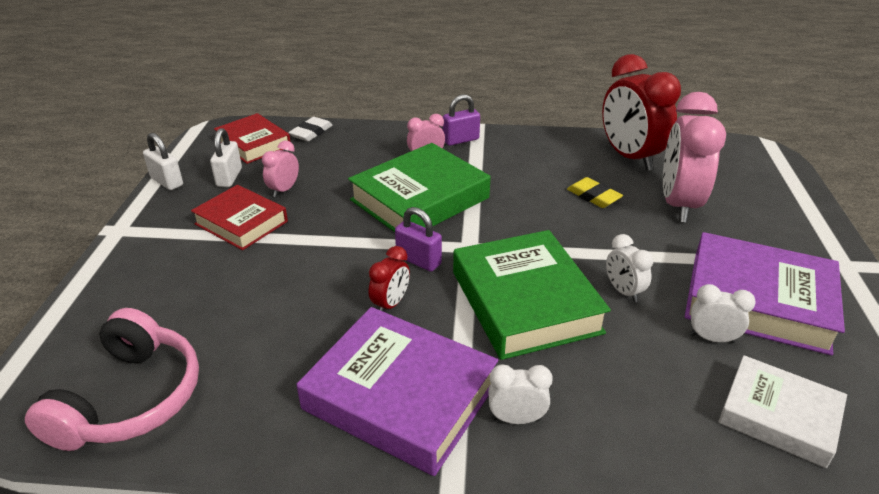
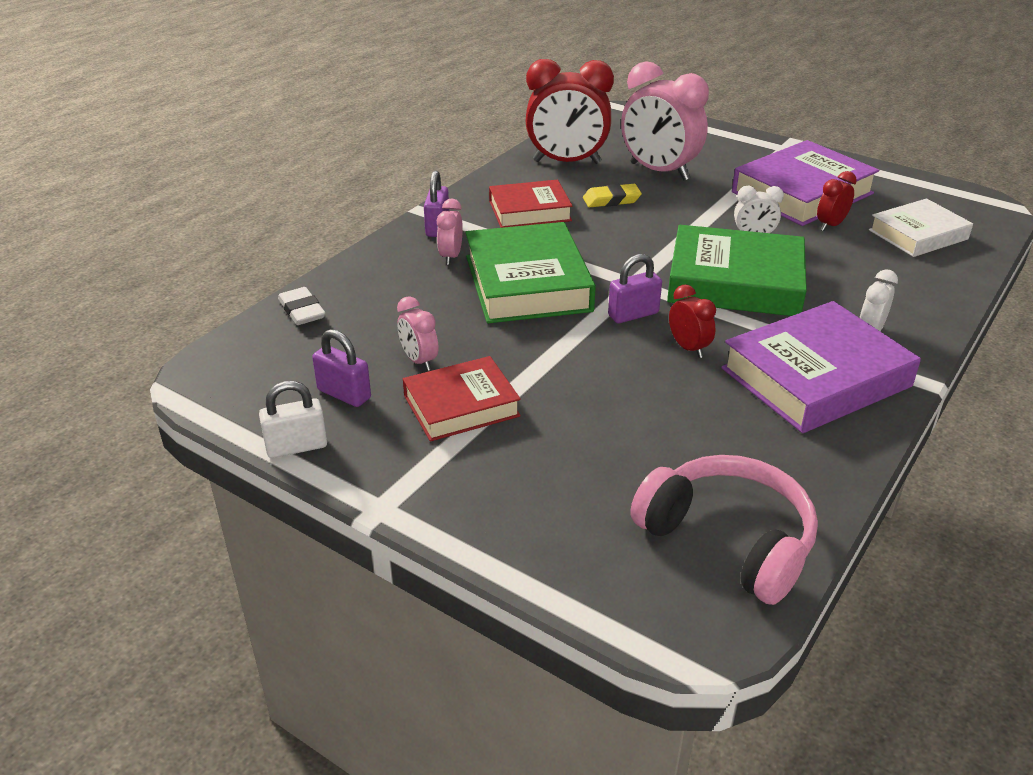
camera: 60 degrees left, 0 degrees up
(229, 177) = (344, 394): white padlock -> purple padlock
(253, 144) = (277, 358): red book -> red book (530, 211)
(712, 338) = (830, 225): white clock -> red clock

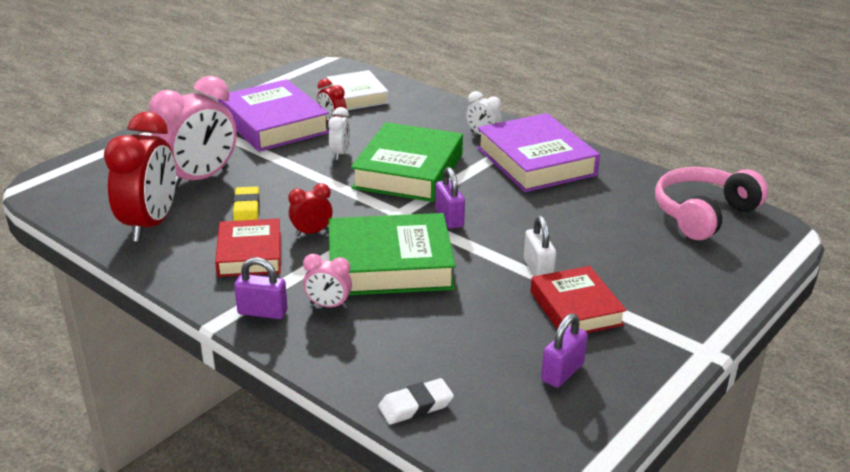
camera: 85 degrees left, 5 degrees down
(296, 447) = (640, 399): white padlock -> white padlock (538, 270)
(419, 361) = (511, 329): pink clock -> none
(688, 348) = (498, 201): red clock -> red clock (311, 232)

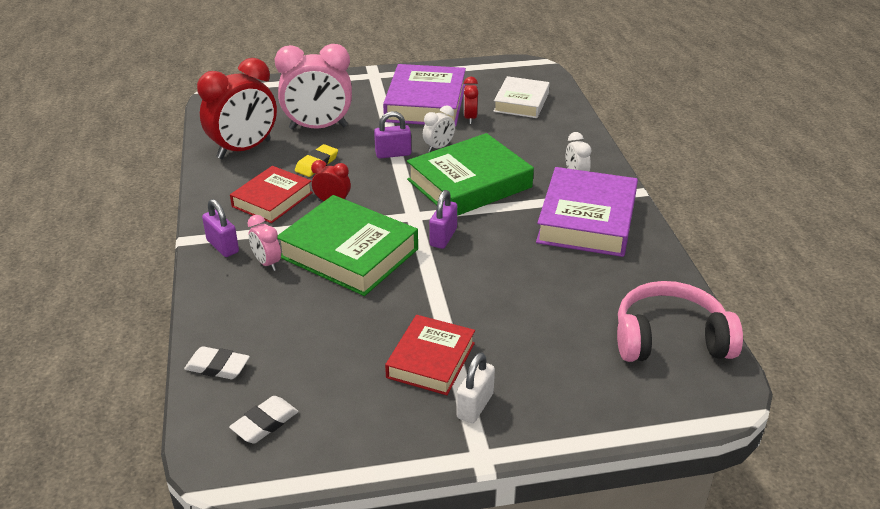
camera: 40 degrees right, 5 degrees up
(524, 422) = (265, 423): none -> white eraser
(538, 270) = (448, 313): white padlock -> white padlock (475, 406)
(562, 372) = (345, 404): purple padlock -> purple padlock (393, 154)

